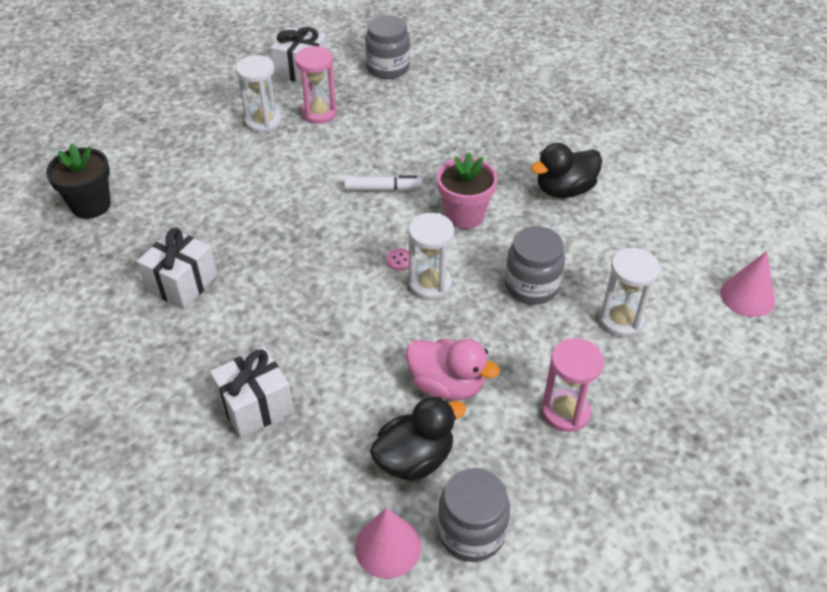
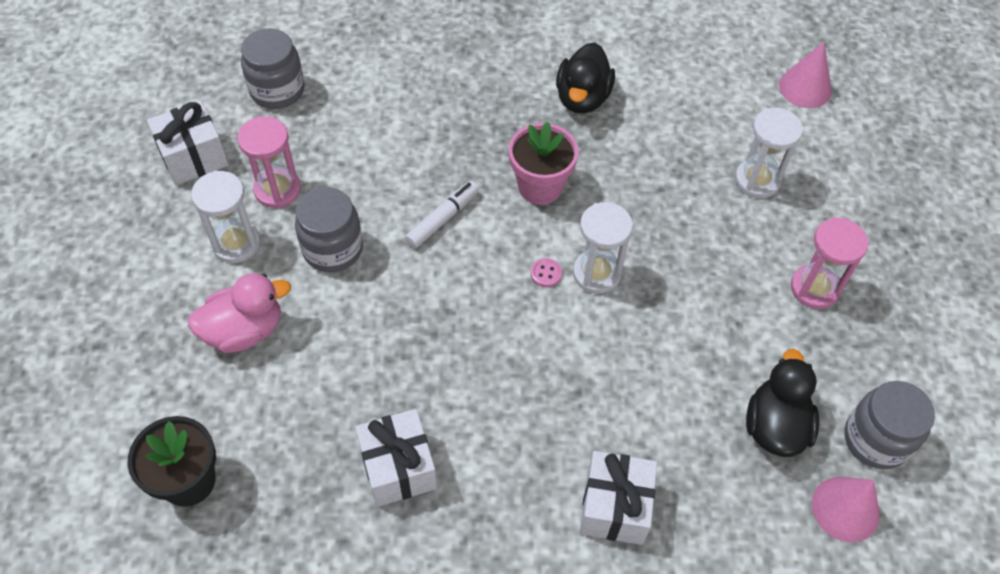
camera: 50 degrees left, 10 degrees up
(447, 385) = (719, 346): pink duck -> pink duck (244, 330)
(531, 286) = (667, 206): grey jar -> grey jar (333, 249)

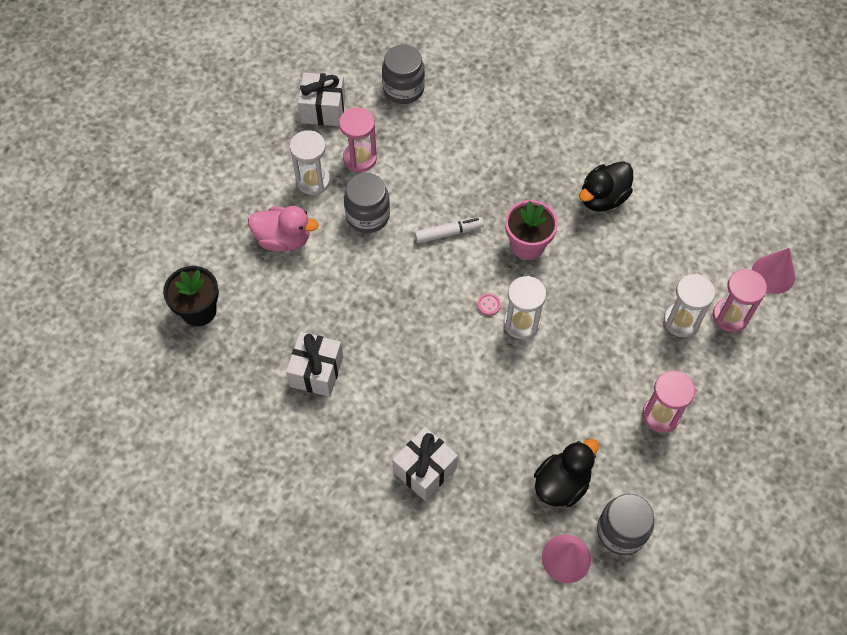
camera: 35 degrees right, 5 degrees up
(799, 149) = (730, 316): none -> pink hourglass

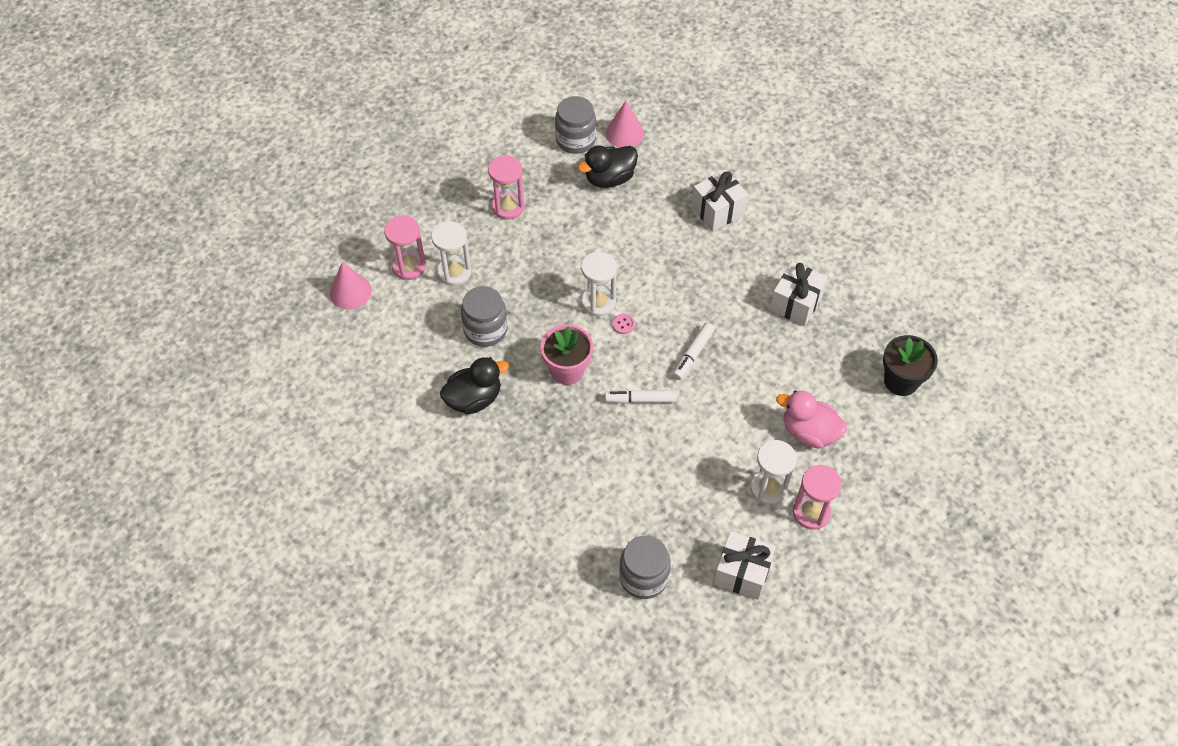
camera: 165 degrees left, 5 degrees down
(360, 158) = (713, 502): pink hourglass -> pink hourglass (811, 512)
(368, 216) = (718, 436): grey jar -> grey jar (485, 330)
(410, 289) = (693, 354): none -> white marker

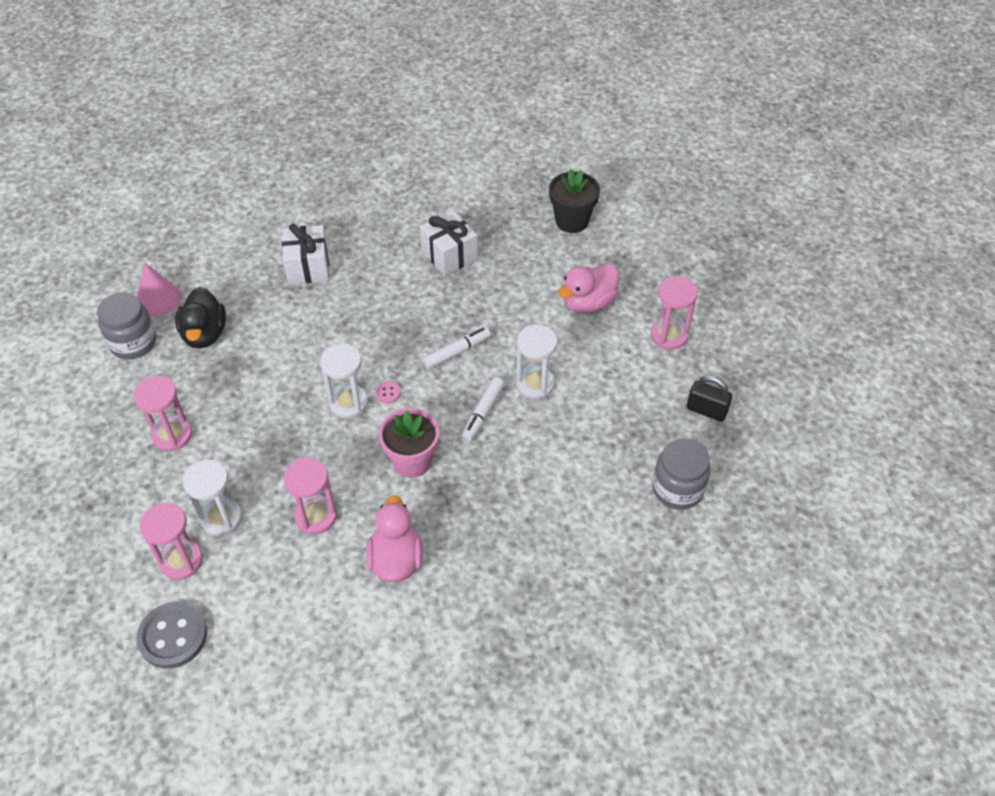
camera: 65 degrees left, 5 degrees down
(350, 292) = (173, 636): pink cone -> grey button
(474, 399) = (396, 560): black duck -> pink duck
(485, 330) = (316, 516): grey jar -> pink hourglass
(693, 354) = (457, 352): white marker -> white marker turned 90 degrees counterclockwise
(742, 573) = (706, 410): white gift -> black padlock
(768, 488) = (630, 355): white hourglass -> white hourglass (535, 384)

